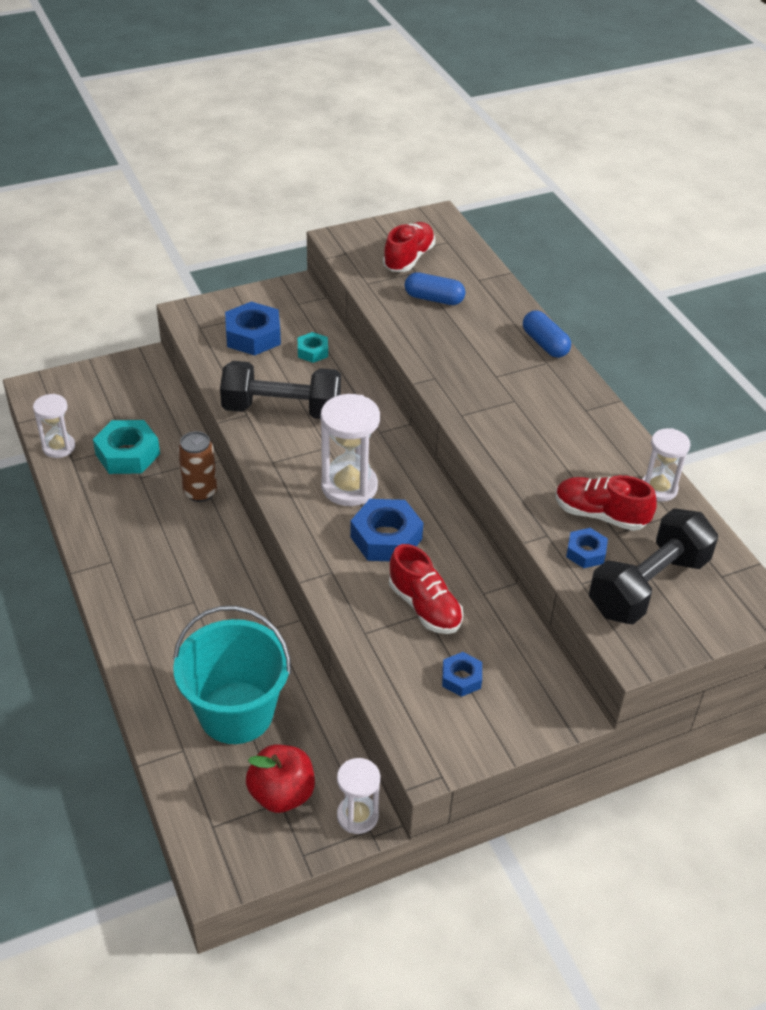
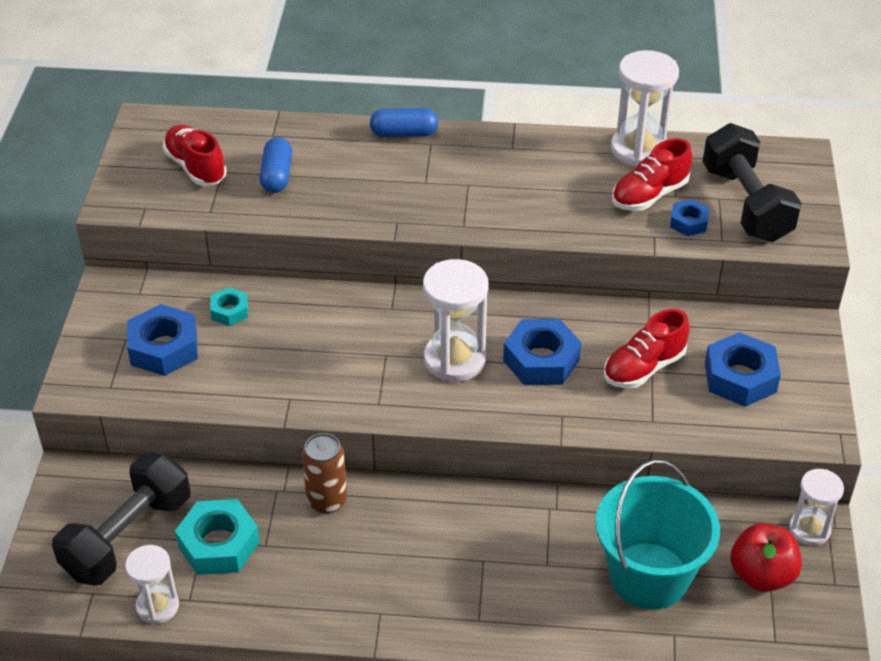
camera: 60 degrees left, 0 degrees up
(282, 409) = (303, 368): black dumbbell -> black dumbbell (127, 536)
(424, 607) = (644, 368): red shoe -> red shoe turned 150 degrees clockwise
(434, 299) = (277, 175): blue capsule -> blue capsule turned 45 degrees counterclockwise
(461, 678) = (740, 377): blue nut -> blue nut, size x1.78
(658, 488) = (639, 149): white hourglass -> white hourglass, size x1.60

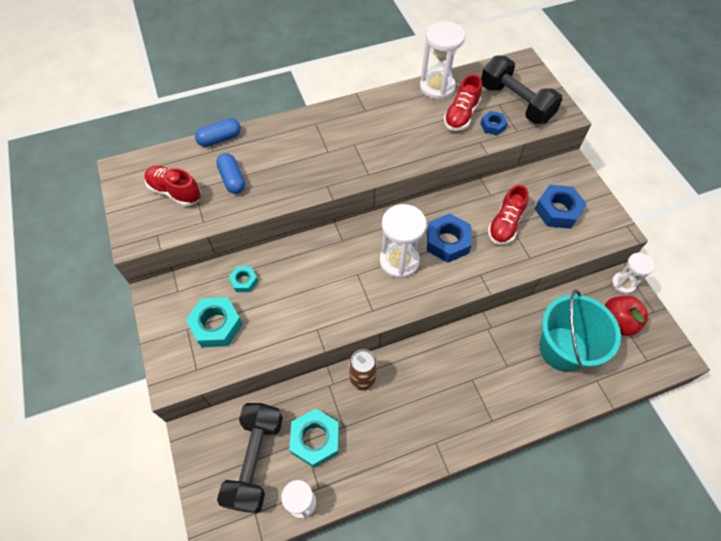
camera: 25 degrees left, 15 degrees up
(164, 348) = (216, 325): blue nut -> turquoise nut
(404, 133) = (295, 122): blue capsule -> blue capsule (220, 139)

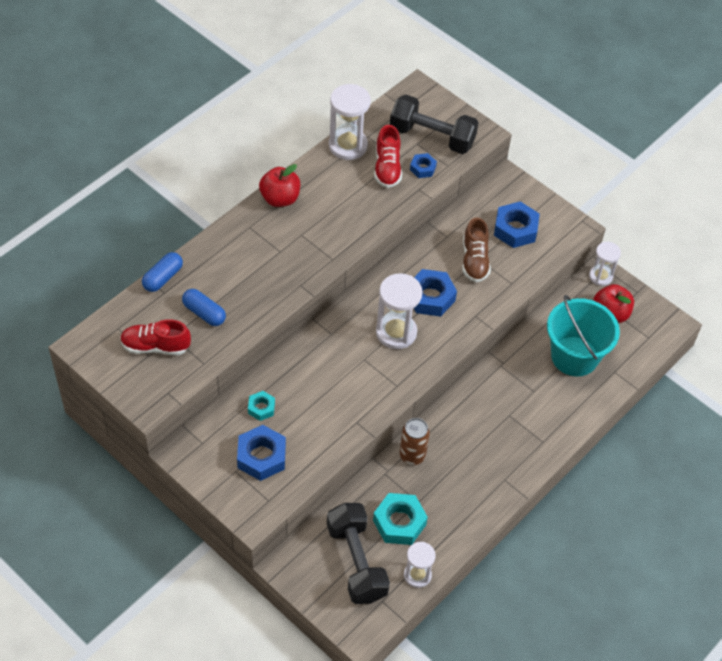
camera: 30 degrees left, 5 degrees down
(216, 325) = (261, 456): turquoise nut -> blue nut
(354, 110) = (280, 199): none -> red apple
(505, 225) = (474, 261): red shoe -> brown shoe

